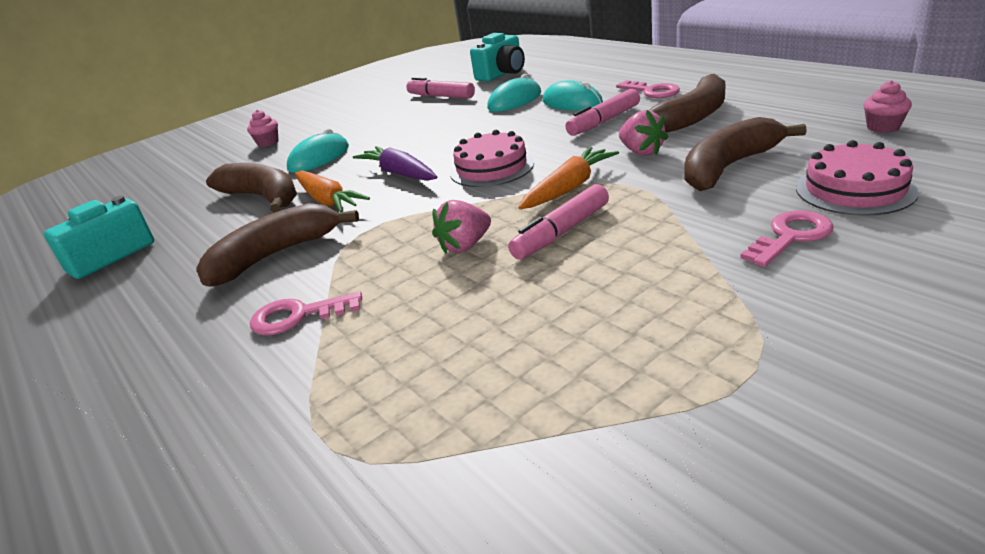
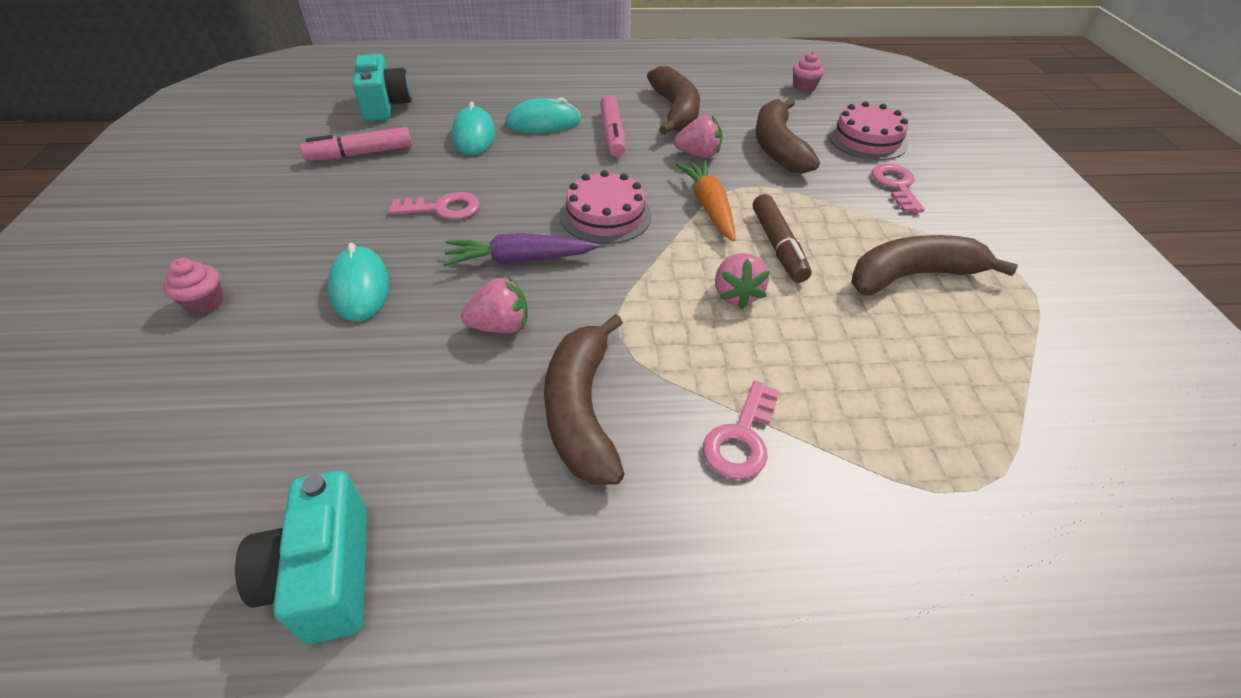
camera: 60 degrees left, 15 degrees up
(263, 197) = (397, 367): brown banana -> brown banana (912, 276)
(327, 200) = (500, 326): orange carrot -> pink strawberry
(561, 232) = (778, 246): pink marker -> brown marker
(652, 91) = (596, 93): pink key -> pink key (443, 208)

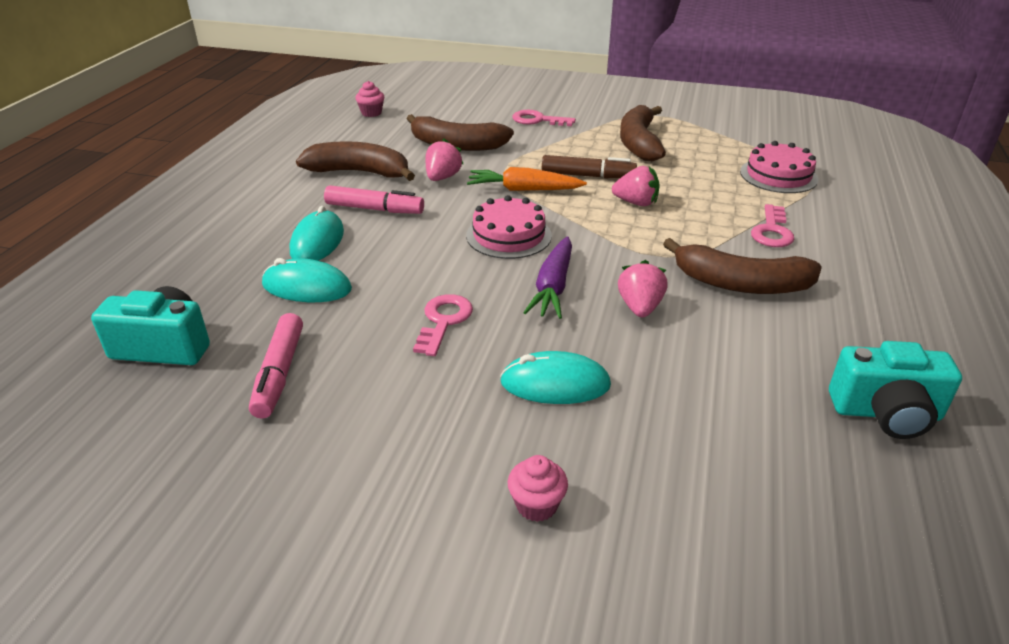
camera: 70 degrees left, 10 degrees down
(741, 438) = (772, 231): pink key -> pink key turned 60 degrees clockwise
(867, 139) = (471, 112): pink cake -> pink cake (778, 175)

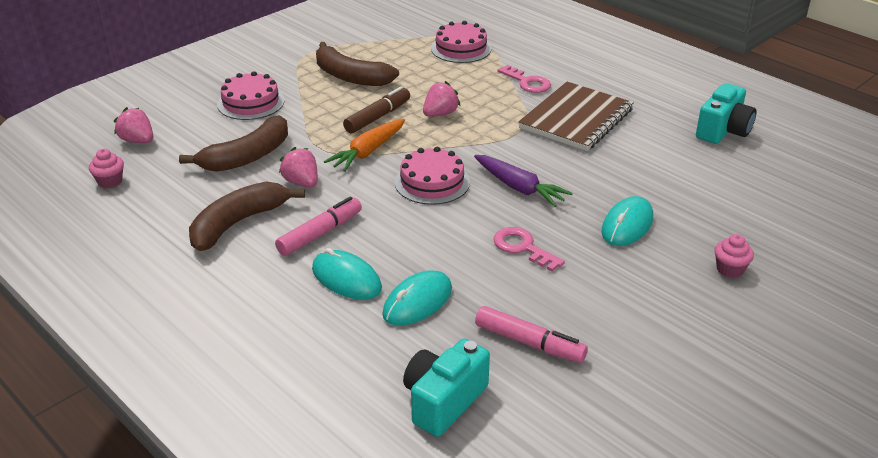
camera: 60 degrees left, 0 degrees up
(538, 120) = (251, 102): pink key -> pink cake
(640, 307) = (571, 164): pink strawberry -> pink strawberry (138, 141)
(741, 284) = (576, 119): brown banana -> brown notebook

